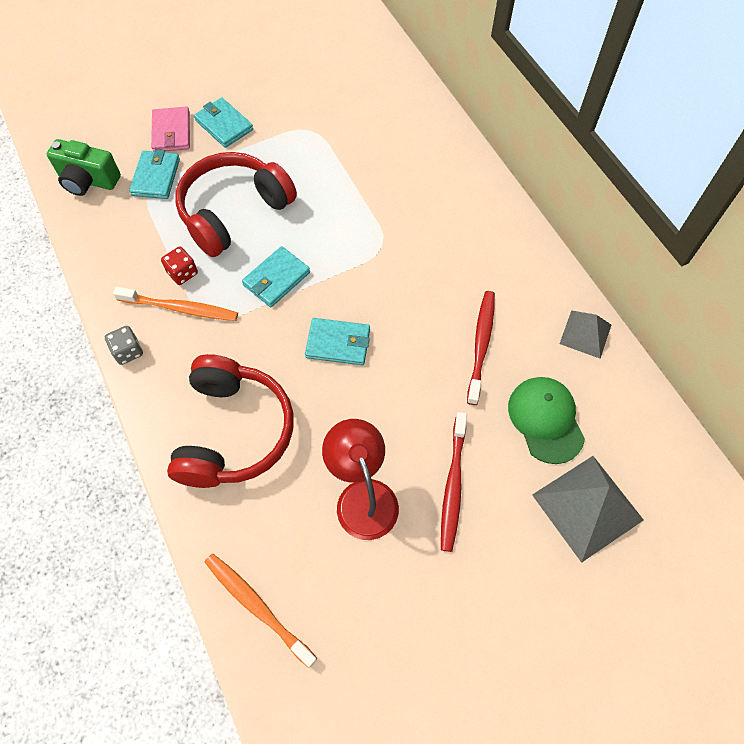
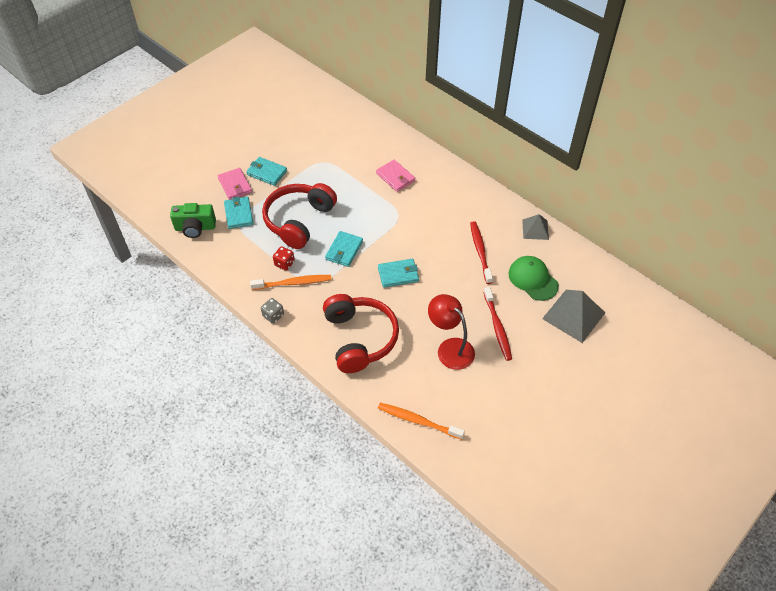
camera: 20 degrees left, 10 degrees down
(404, 184) = (395, 177): none -> pink wallet

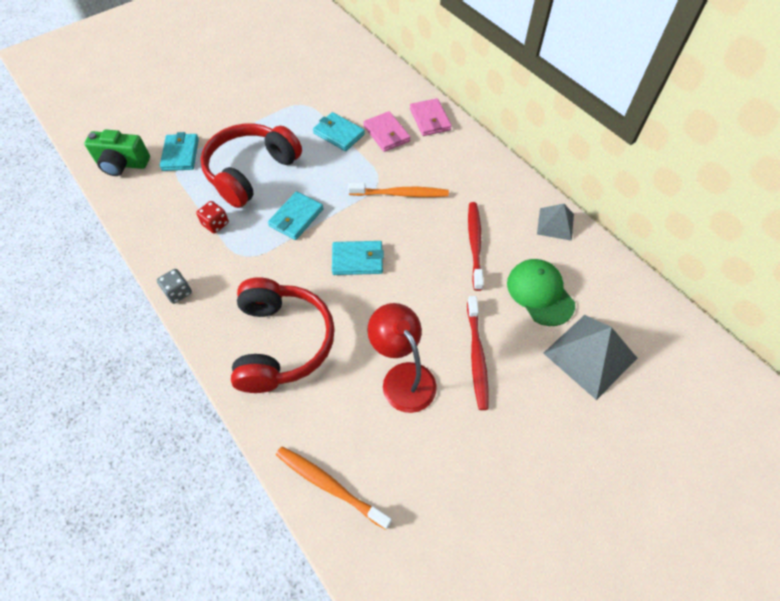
camera: 10 degrees right, 5 degrees up
(235, 185) = (188, 119): pink wallet -> pink wallet (430, 119)
(267, 173) = (231, 109): turquoise wallet -> turquoise wallet (338, 134)
(293, 283) = (218, 252): orange toothbrush -> orange toothbrush (401, 194)

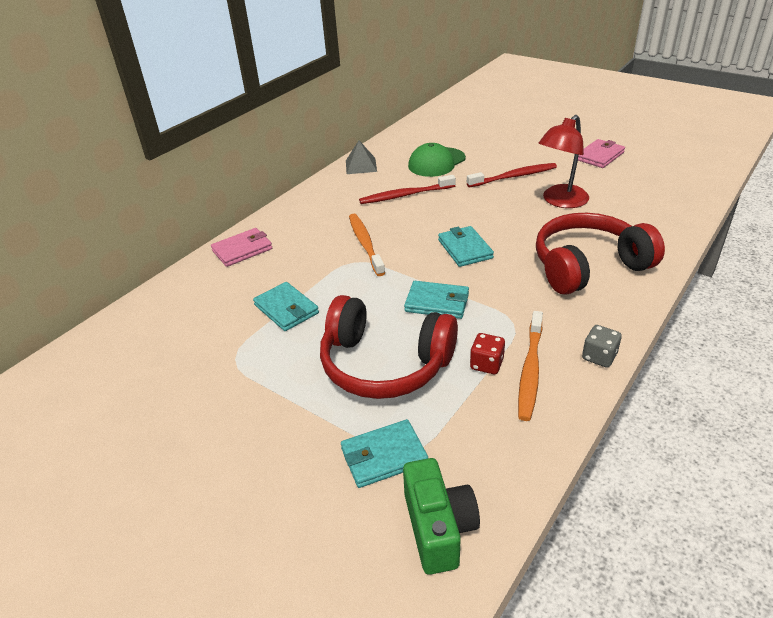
camera: 105 degrees left, 20 degrees down
(329, 485) = (673, 211): orange toothbrush -> orange toothbrush (530, 370)
(338, 134) = (286, 309): turquoise wallet -> turquoise wallet turned 60 degrees counterclockwise
(386, 134) = (275, 273): pink wallet -> pink wallet (599, 156)
(590, 355) = (476, 140): grey pyramid -> none

